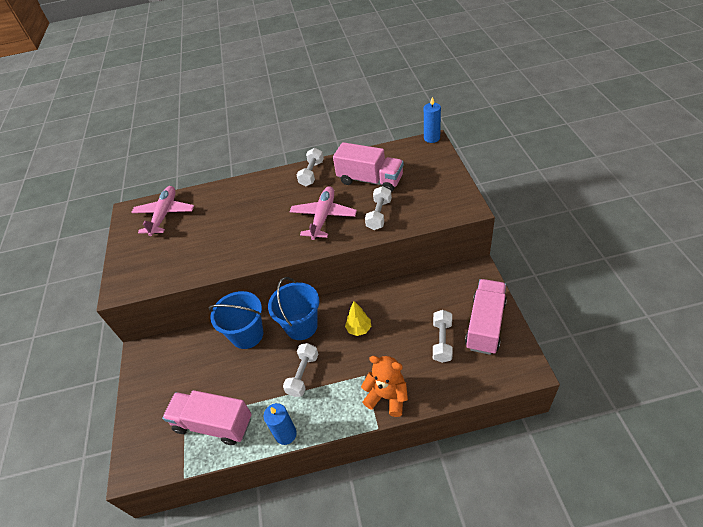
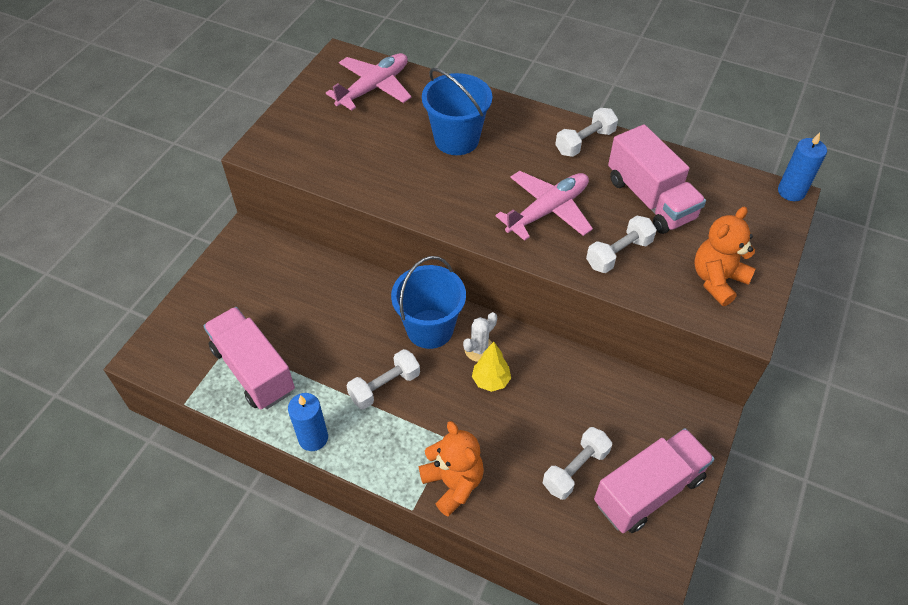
camera: 30 degrees right, 5 degrees up
(247, 335) = (364, 296): blue bucket -> blue bucket (456, 139)
(338, 317) = (479, 349): none -> white cactus
(437, 197) = (717, 280): none -> orange teddy bear

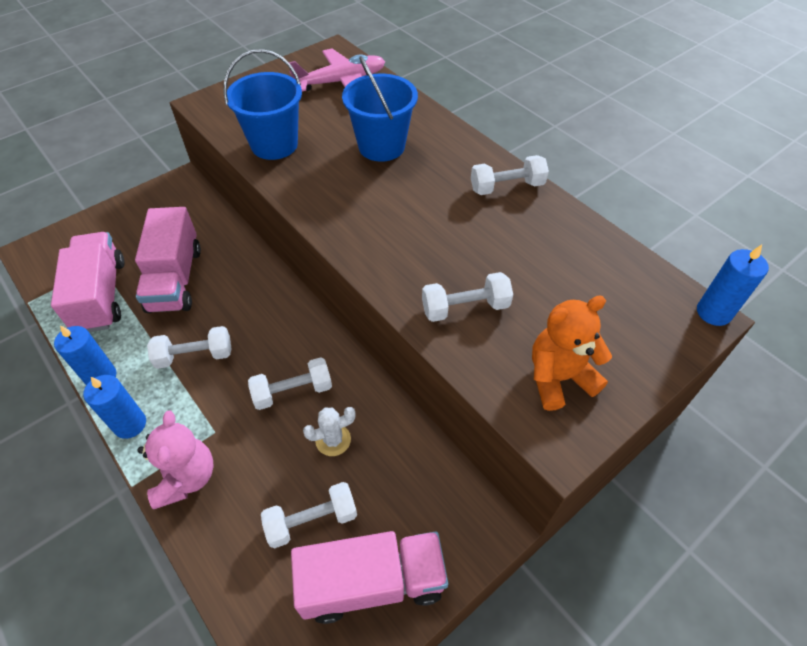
camera: 25 degrees right, 0 degrees up
(372, 464) = (130, 424): none -> blue candle
(430, 329) = (272, 319): blue bucket -> blue bucket (274, 144)
(453, 483) = (186, 478): orange teddy bear -> pink teddy bear
(479, 349) = (303, 356): white cactus -> white cactus (333, 440)
(491, 381) = (293, 391): yellow tree -> white dumbbell
(548, 211) = (421, 239): pink plane -> none
(650, 199) = (539, 264): pink truck -> pink truck (175, 279)

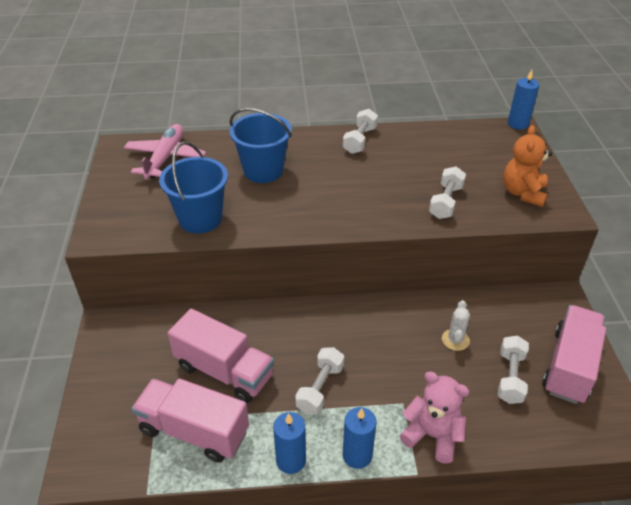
camera: 55 degrees left, 10 degrees down
(293, 391) = (399, 344): white dumbbell -> none

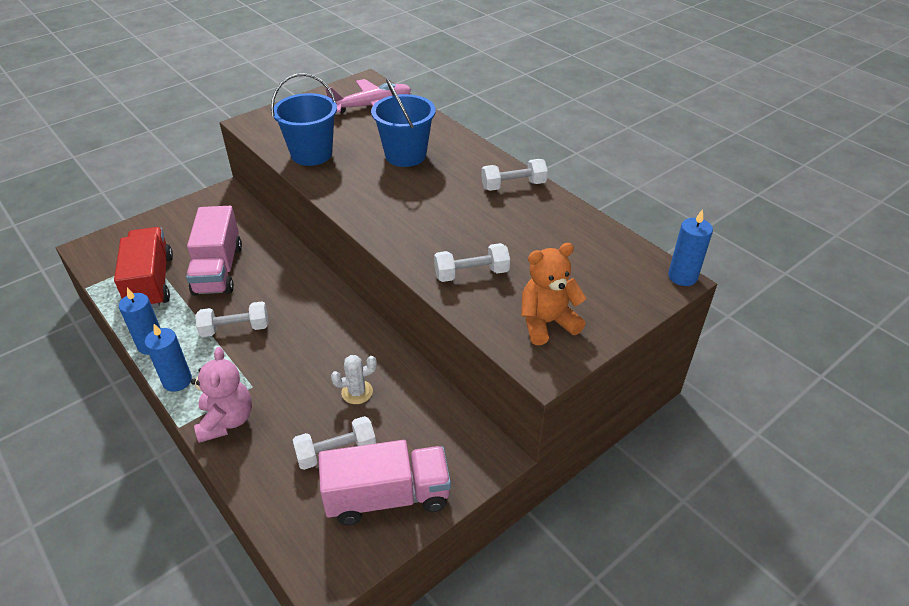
camera: 55 degrees right, 0 degrees up
(194, 431) = (151, 283): pink truck -> red truck

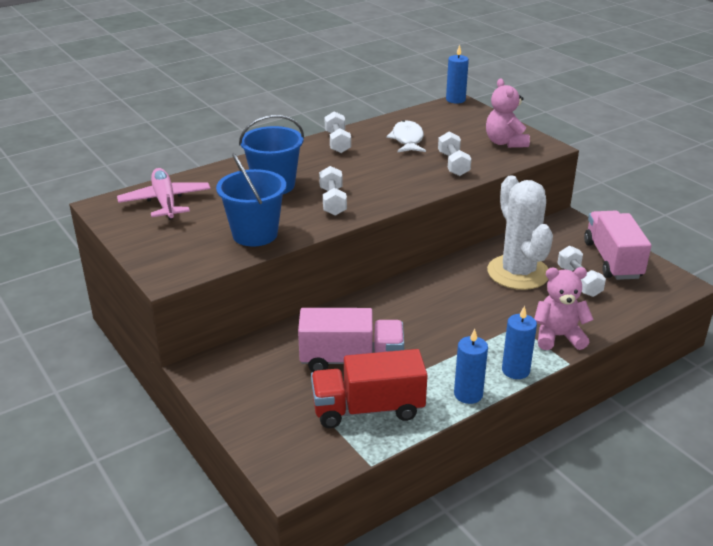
camera: 85 degrees left, 10 degrees down
(235, 329) = (444, 341): white dumbbell -> white dumbbell (332, 201)
(357, 392) = (518, 273): white cactus -> white cactus, size x2.39
(534, 235) = (407, 139): none -> white fish
(547, 323) = (505, 143): orange teddy bear -> pink teddy bear

